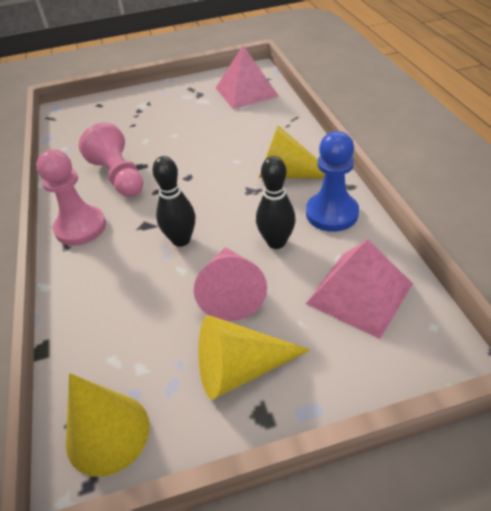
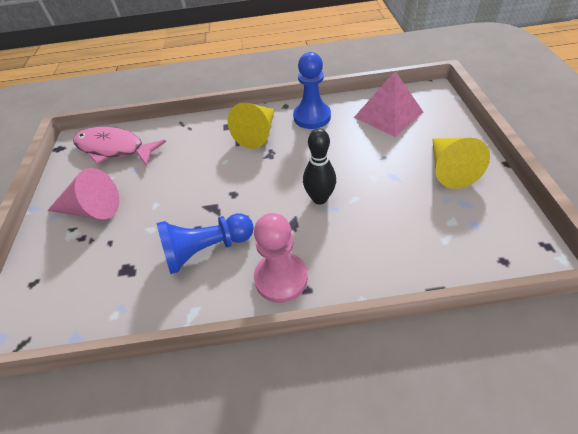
camera: 80 degrees left, 5 degrees up
(107, 433) = (508, 237): yellow cone -> none
(119, 176) = (206, 249): pink pawn -> blue pawn
(231, 292) = (382, 170): pink cone -> pink cone (92, 209)
(246, 92) = (114, 149): pink pyramid -> pink fish
(276, 242) = (335, 145): black bowling pin -> none

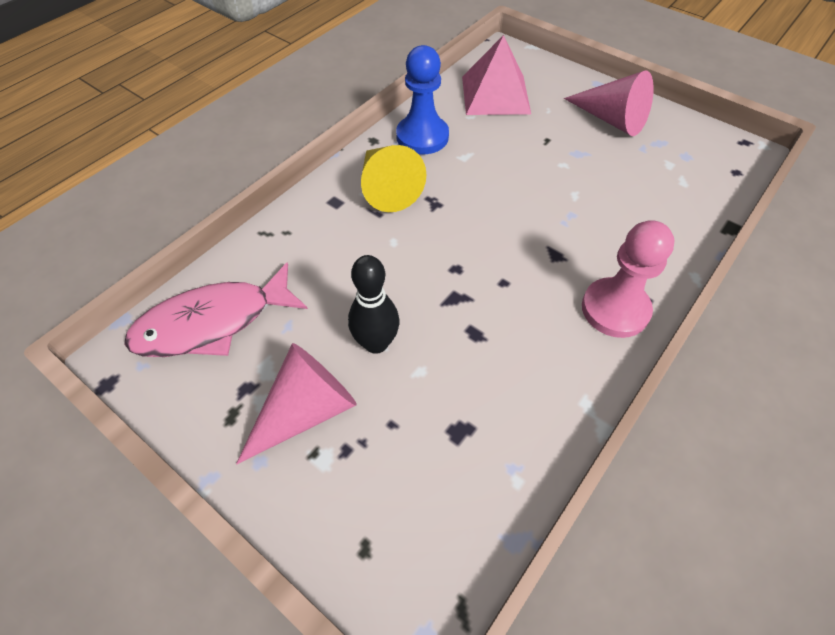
camera: 50 degrees left, 5 degrees up
(206, 249) = (513, 341): blue pawn -> none
(319, 198) = (546, 214): black bowling pin -> black bowling pin (376, 343)
(449, 169) = (611, 120): yellow cone -> pink cone

